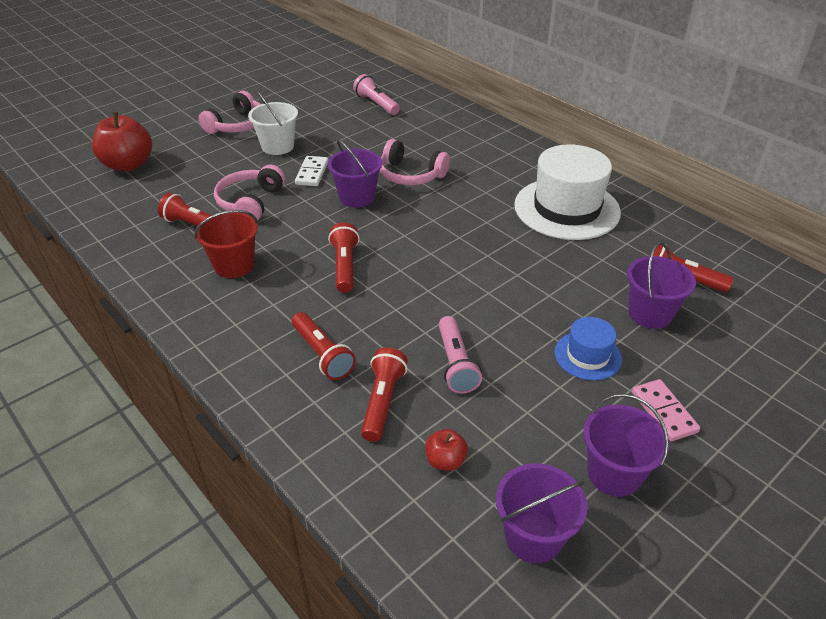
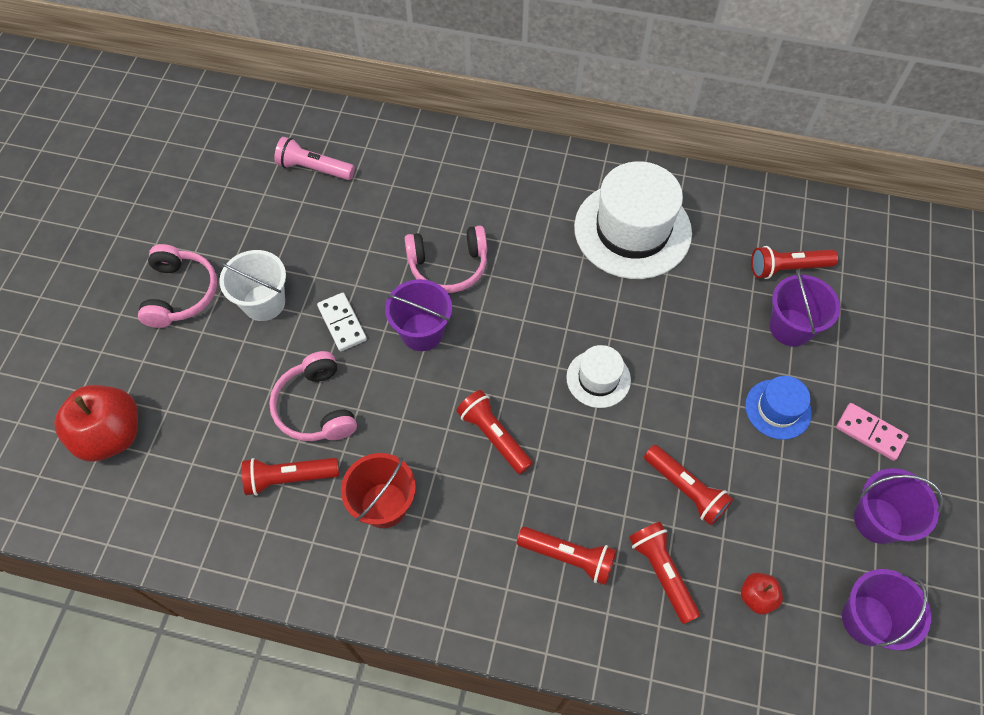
camera: 35 degrees left, 20 degrees up
(454, 272) = (598, 378): none -> white hat
(456, 363) = (685, 489): pink flashlight -> red flashlight

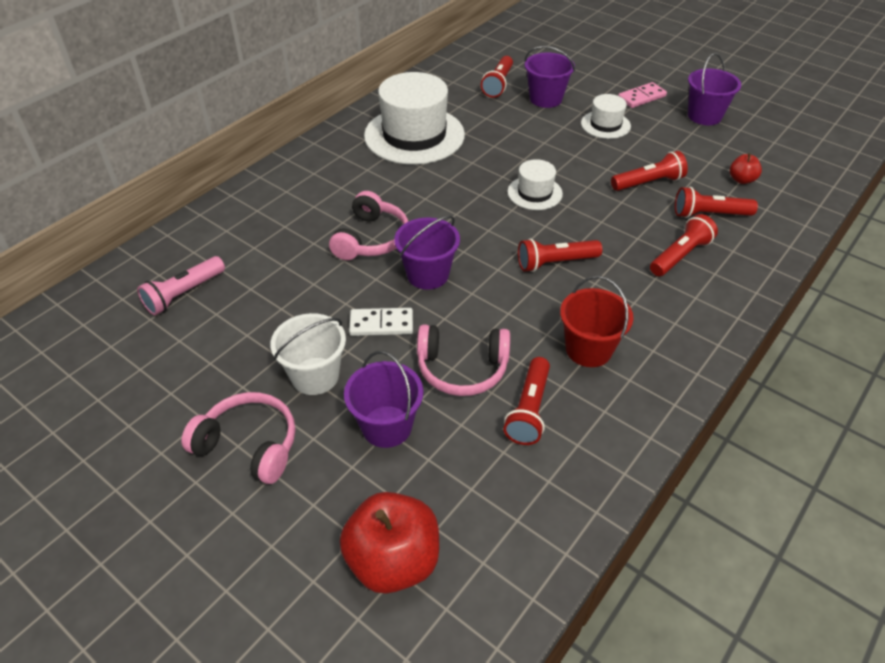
camera: 65 degrees left, 15 degrees down
(778, 409) = (605, 125): blue hat -> white hat
(867, 620) = (771, 143): purple bucket -> purple bucket (386, 426)

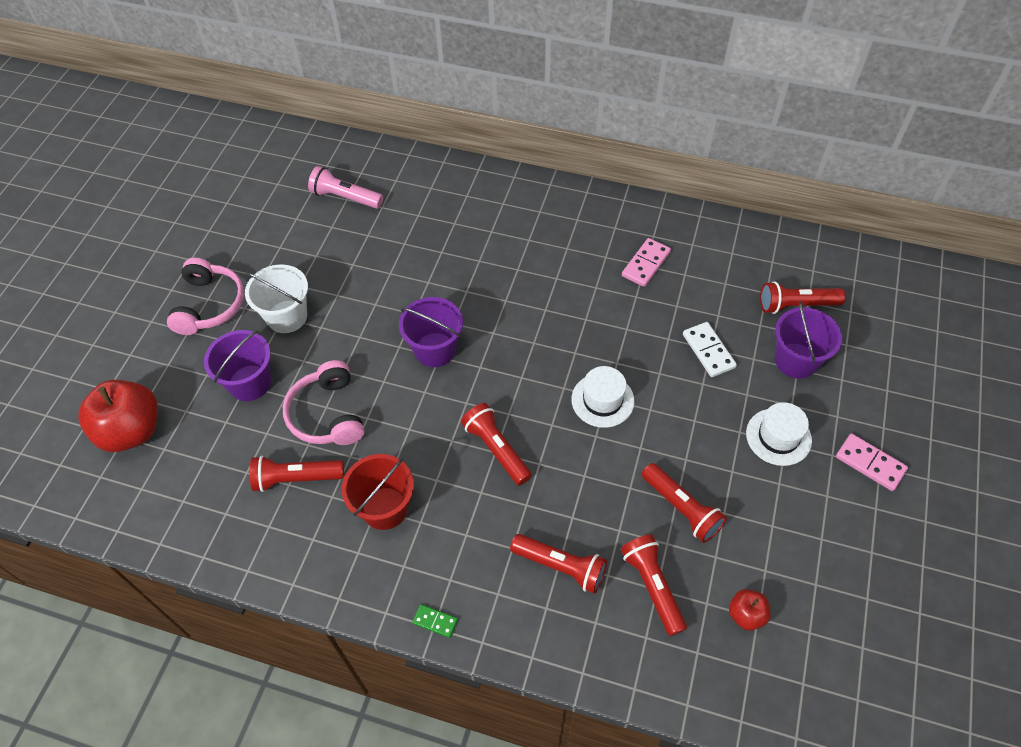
camera: 70 degrees right, 10 degrees up
(371, 239) = (465, 290): pink headphones -> none
(381, 324) = (359, 338): white domino -> white domino (708, 351)
(414, 135) = (646, 264): white hat -> pink domino
(704, 116) = (873, 548): purple bucket -> none
(713, 342) = (435, 621): none -> green domino

